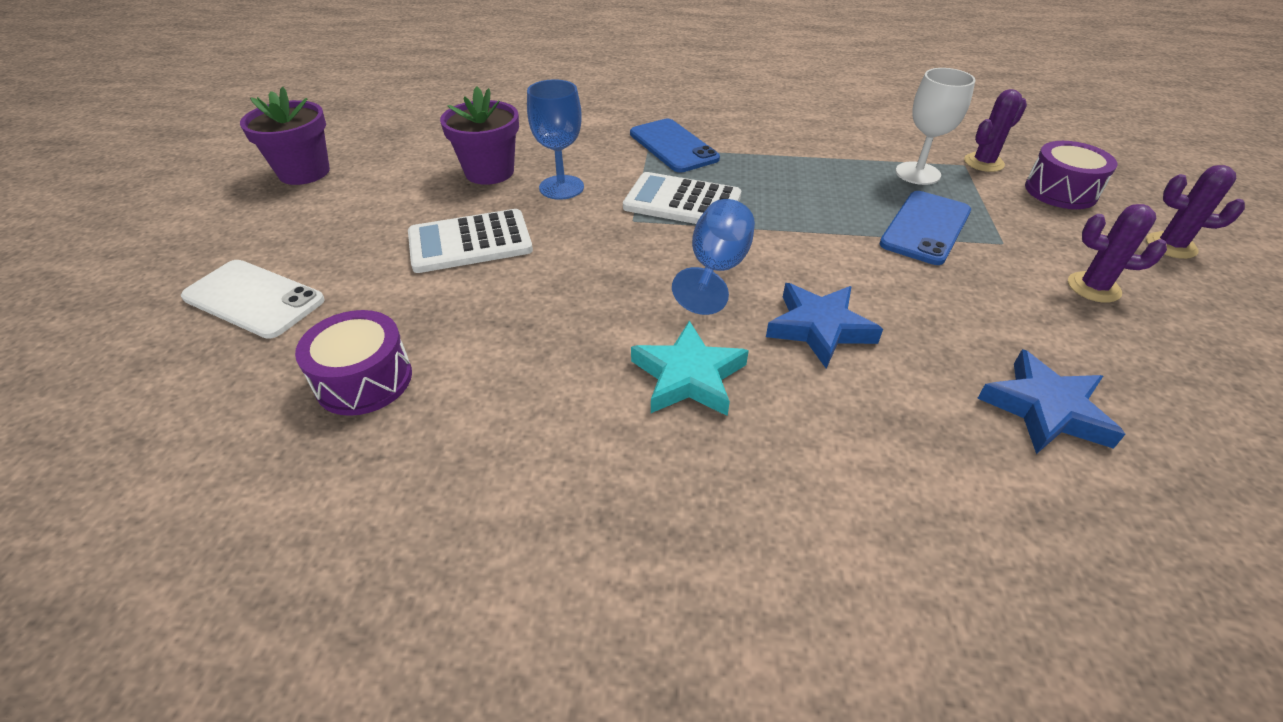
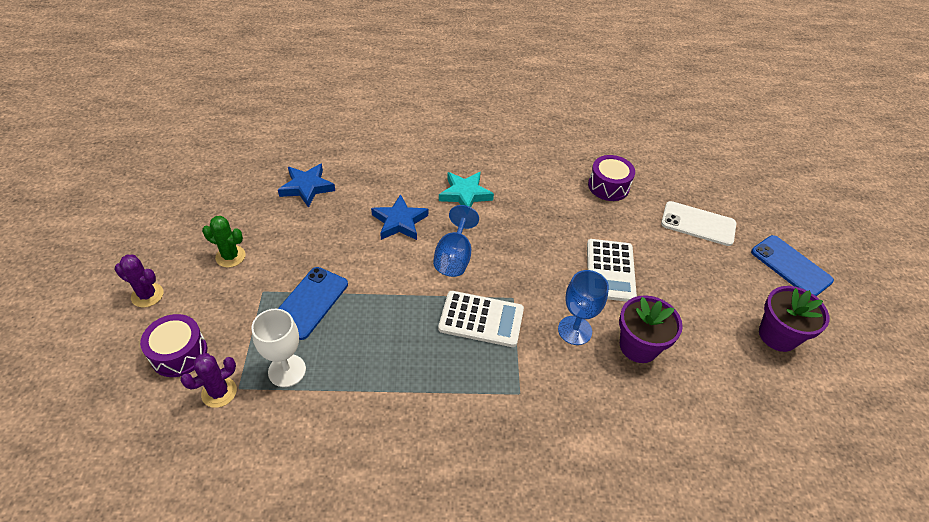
camera: 170 degrees right, 5 degrees up
(470, 242) = (610, 270): white calculator -> white calculator turned 120 degrees clockwise
(673, 146) = (498, 398): blue phone -> blue phone (790, 266)
(1093, 287) = (230, 256): purple cactus -> green cactus

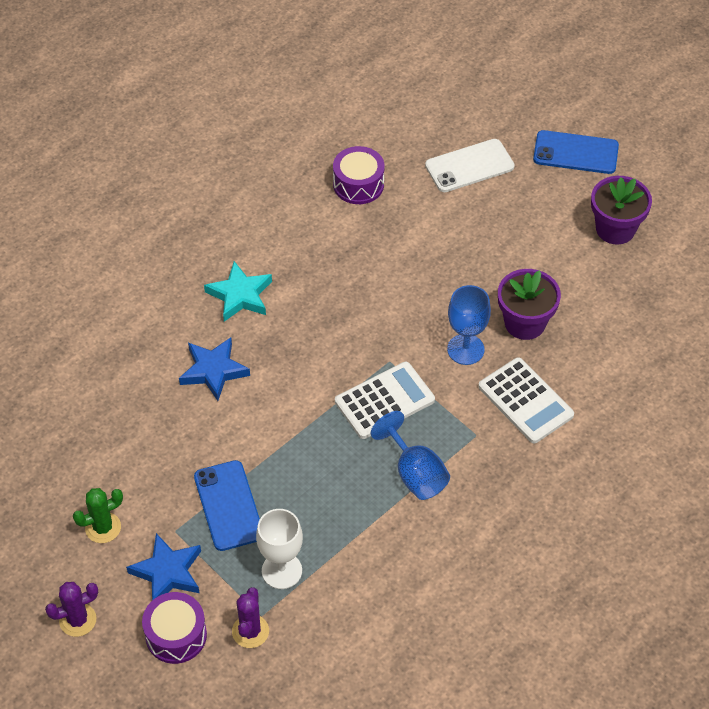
camera: 40 degrees left, 5 degrees up
(307, 187) = (82, 407): blue star -> blue star (167, 572)
(454, 257) = (301, 365): blue goblet -> blue goblet (415, 473)
(610, 270) = (441, 272): white calculator -> white calculator (525, 401)

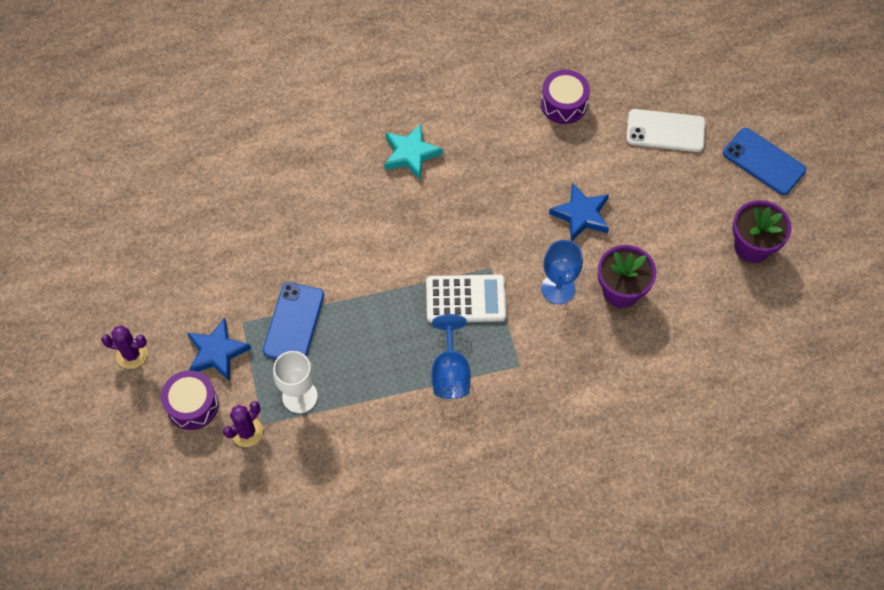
camera: 30 degrees right, 10 degrees up
(103, 528) = (193, 292): green cactus -> none
(213, 371) = (351, 207): blue star -> blue star (581, 215)
(525, 401) = (577, 357): white calculator -> none

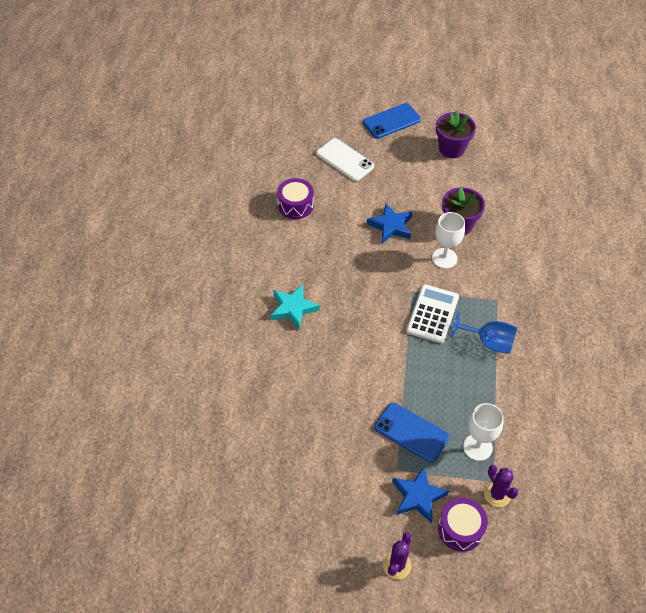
camera: 70 degrees left, 10 degrees down
(558, 289) = (444, 258): blue goblet -> white goblet
(665, 131) = (345, 160): white phone -> white phone turned 75 degrees counterclockwise

